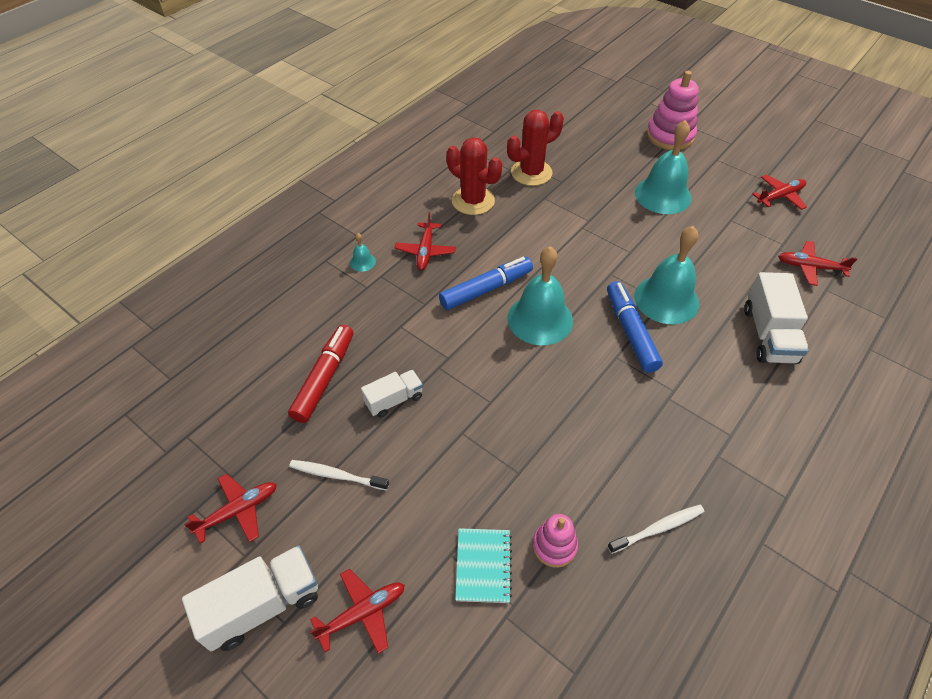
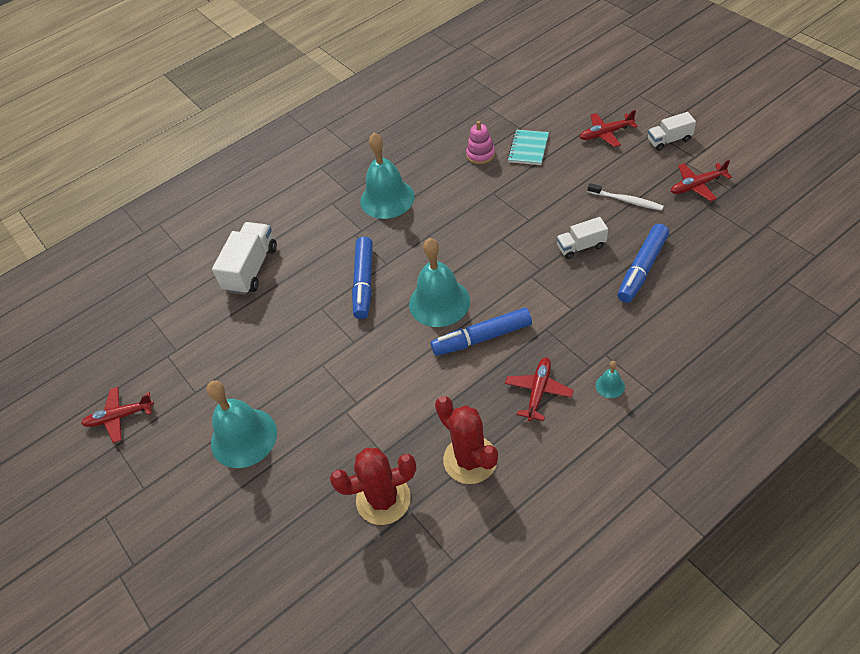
camera: 160 degrees left, 0 degrees up
(262, 605) = (669, 140): white truck -> white truck, size x0.61
(324, 378) = (642, 268): red marker -> blue marker
(657, 529) = (412, 158): white toothbrush -> none
(666, 299) = (316, 309): turquoise bell -> turquoise bell (387, 198)
(670, 136) = (171, 544): pink stacking toy -> none
(810, 267) = (164, 327): red plane -> none

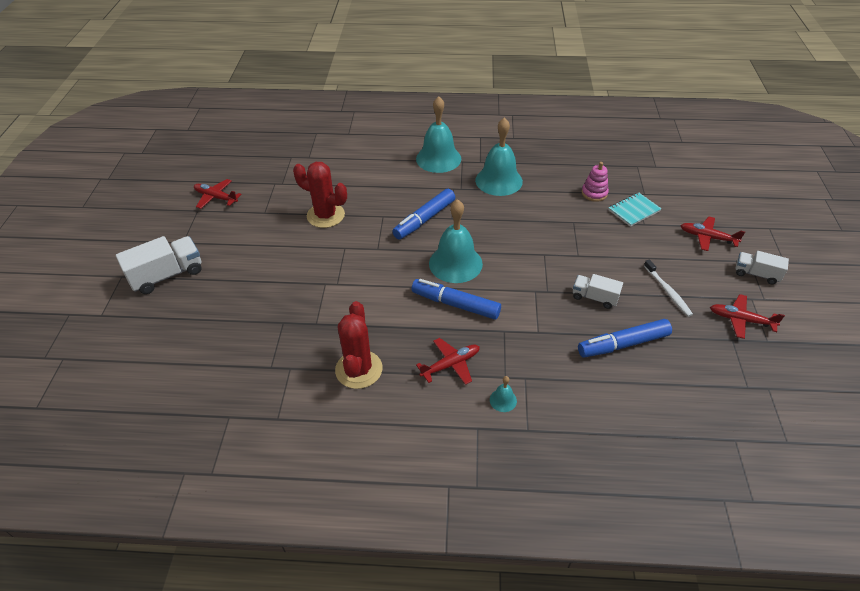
camera: 35 degrees right, 5 degrees down
(244, 437) = (258, 255): turquoise bell -> turquoise bell (438, 158)
(251, 269) = (372, 168): white truck -> white truck (167, 275)
(383, 499) = (284, 349): red cactus -> red cactus (325, 215)

